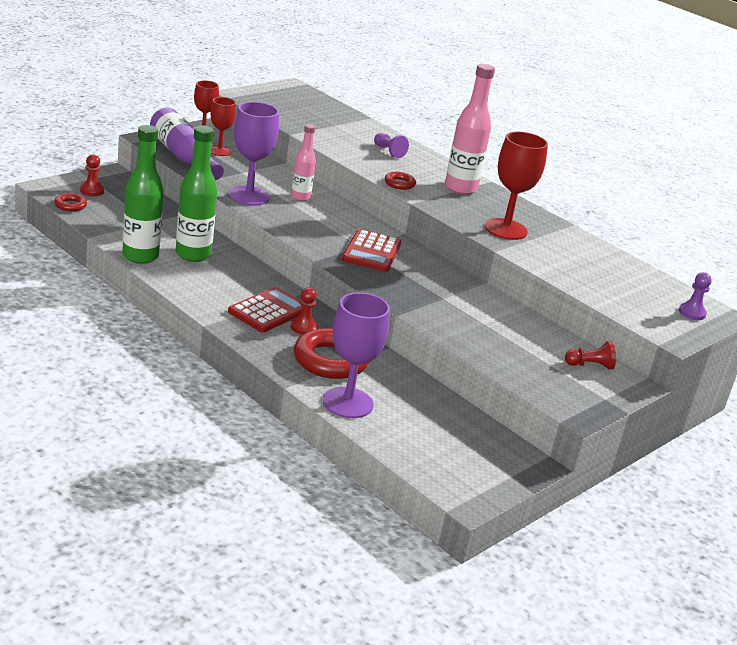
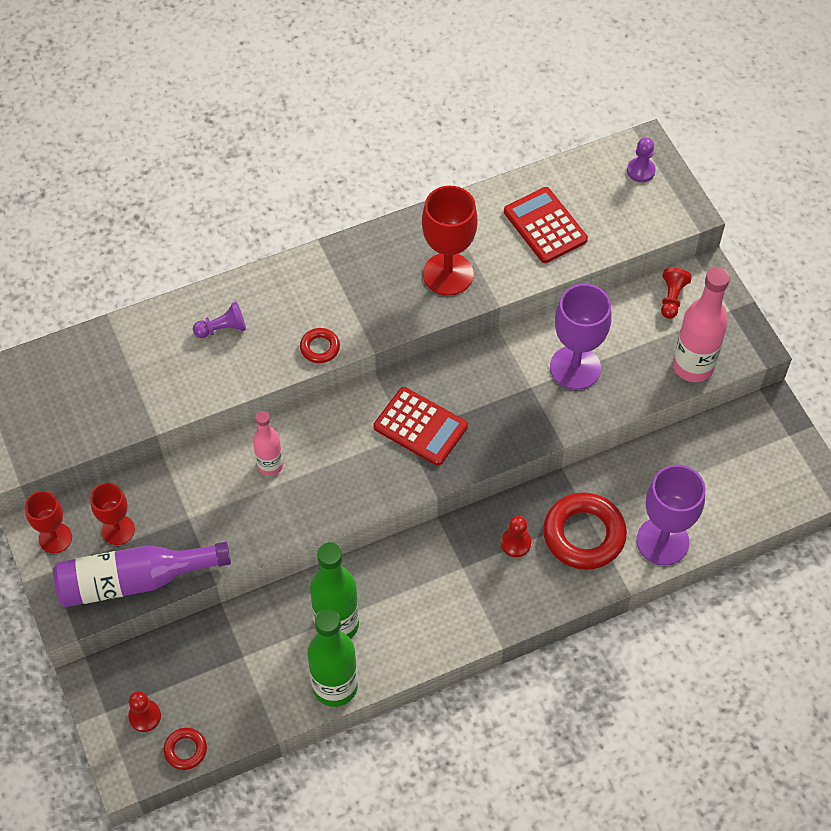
camera: 65 degrees left, 30 degrees up
(249, 196) = (261, 526): purple goblet -> purple goblet (575, 367)
(269, 311) = (477, 570): red calculator -> red calculator (545, 226)
(460, 188) = (337, 282): pink bottle -> pink bottle (693, 366)

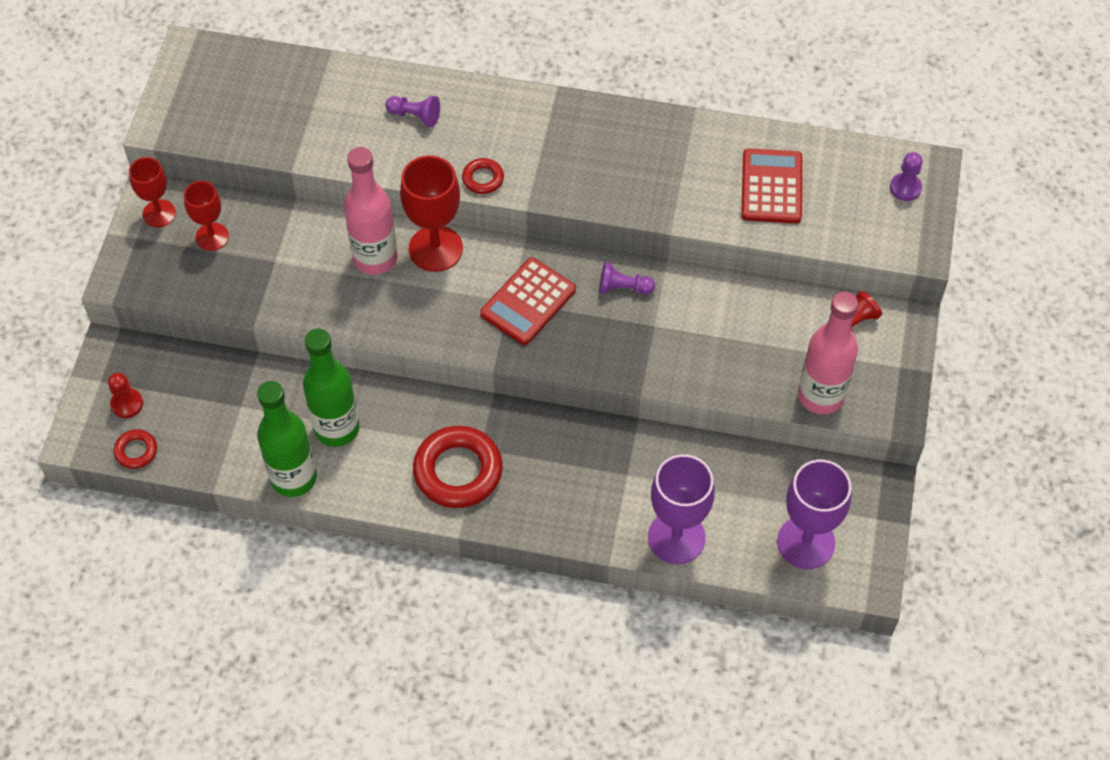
camera: 35 degrees right, 0 degrees up
(134, 580) = (192, 285): purple bottle -> none
(270, 465) = (375, 258): pink bottle -> pink bottle, size x1.66
(420, 427) = (528, 302): red calculator -> red calculator turned 60 degrees clockwise
(448, 274) = (647, 179): red goblet -> red goblet (435, 248)
(484, 372) = (623, 288): none -> purple pawn
(515, 543) = (543, 457): red pawn -> none
(575, 367) = (709, 332): purple goblet -> purple goblet (806, 542)
(584, 535) = (609, 487): red ring -> red ring (458, 471)

